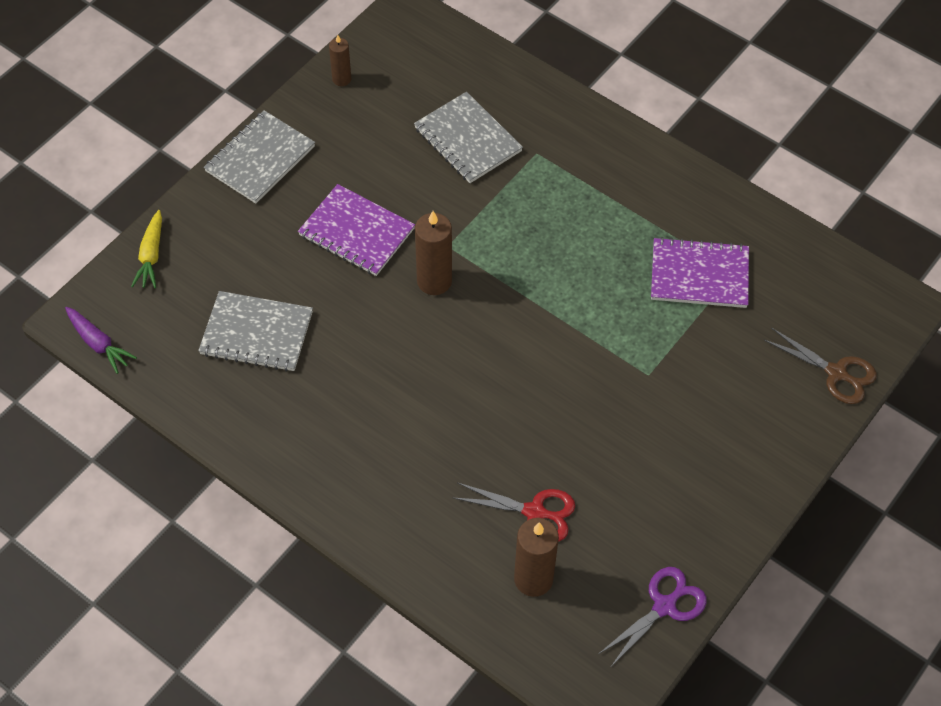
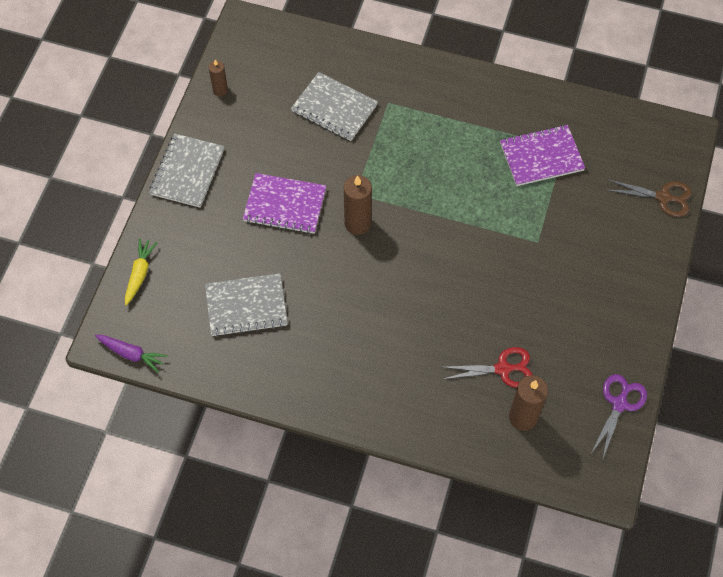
camera: 20 degrees left, 5 degrees up
(151, 256) = (140, 273): yellow carrot -> yellow carrot turned 150 degrees counterclockwise

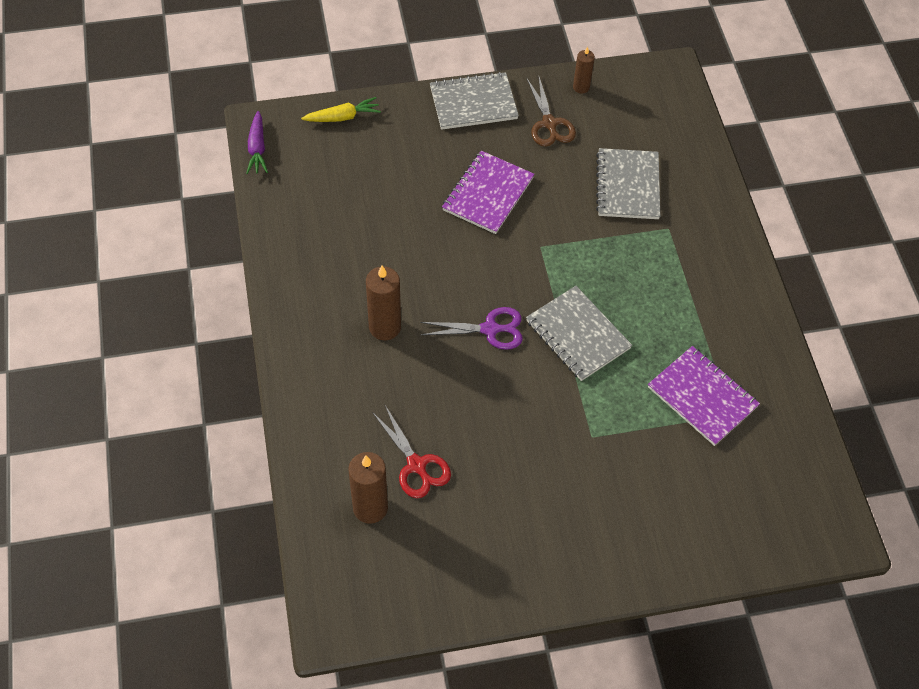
camera: 60 degrees right, 5 degrees down
(246, 306) = (357, 212): grey notebook -> grey notebook (577, 335)
(285, 205) = (488, 194): purple notebook -> purple notebook turned 45 degrees clockwise
(357, 223) = (507, 263): brown candle -> brown candle (385, 327)
(619, 404) = (439, 600): purple scissors -> purple scissors (490, 329)
(663, 197) = (736, 544): brown scissors -> brown scissors (549, 123)

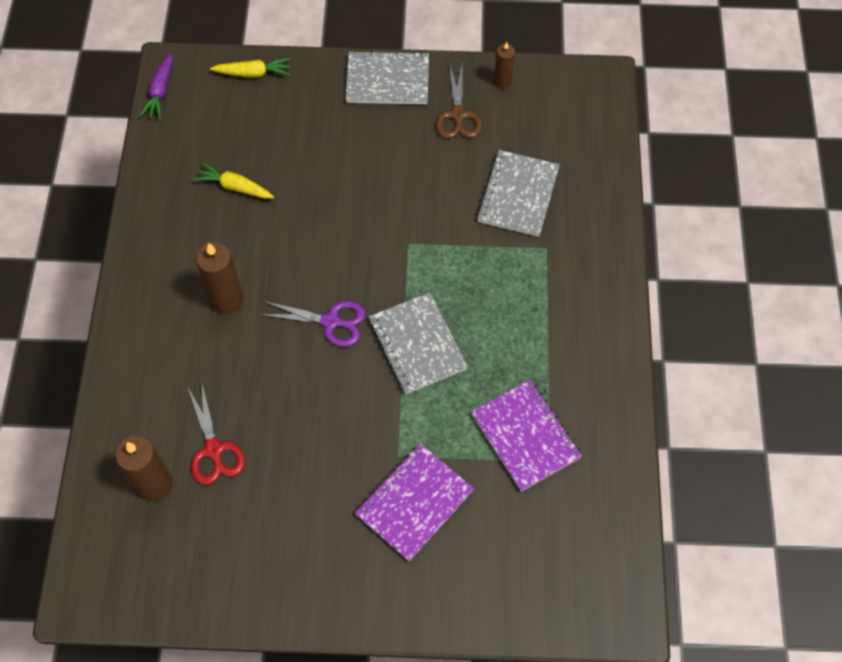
camera: 15 degrees right, 5 degrees up
(358, 223) = (234, 187): none -> yellow carrot
(488, 194) = (372, 179): purple notebook -> purple notebook (414, 502)

